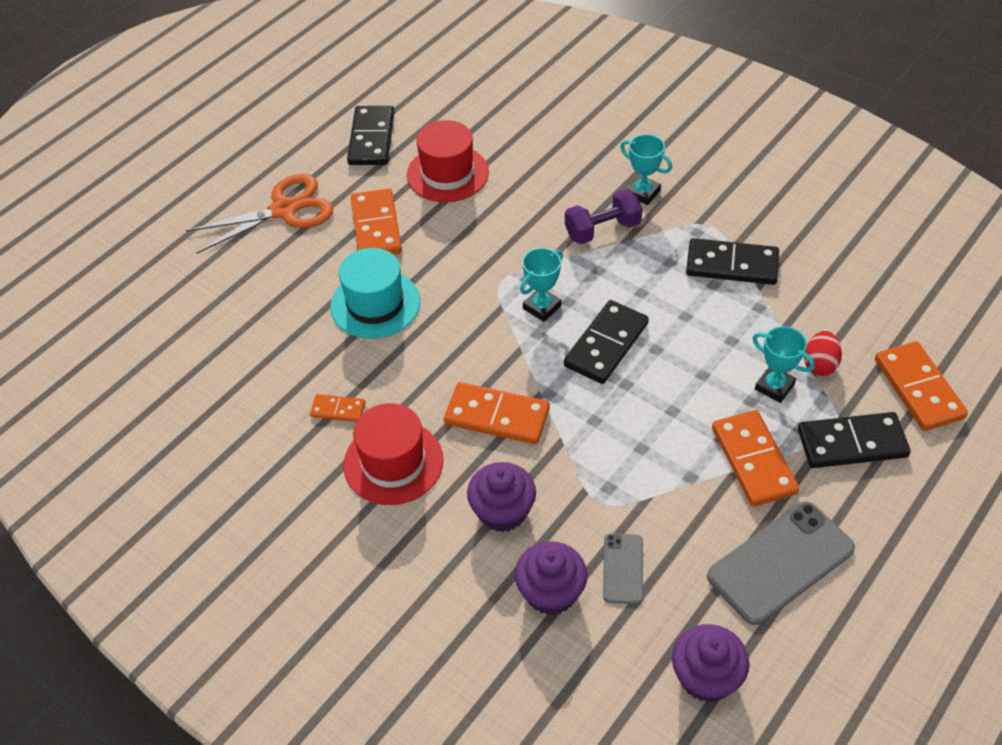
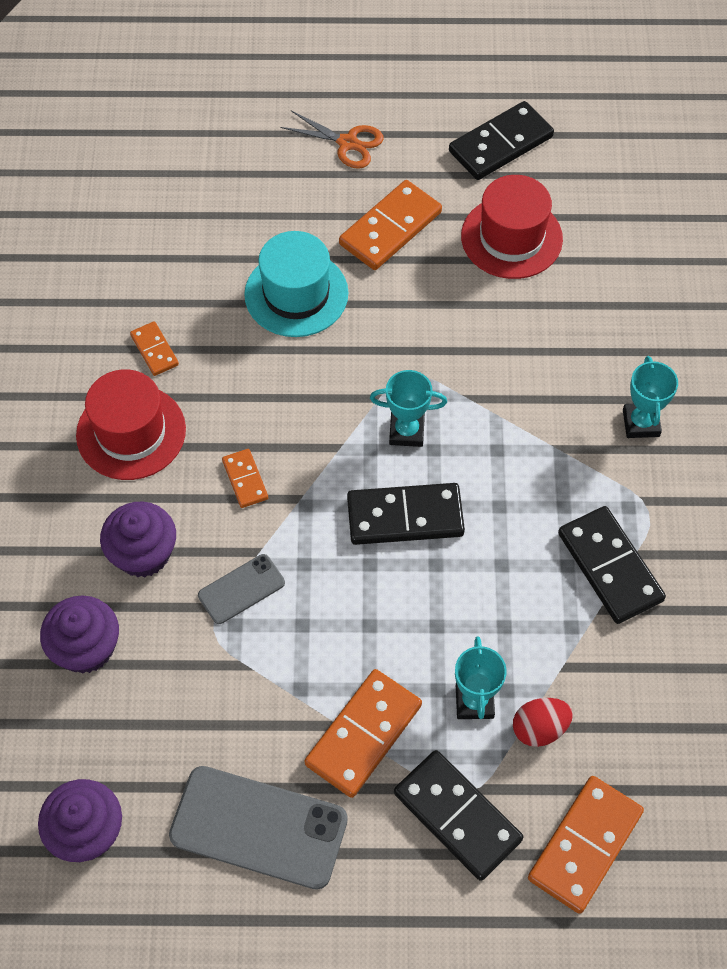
camera: 50 degrees right, 10 degrees up
(284, 210) = (347, 143): orange scissors -> orange scissors, size x0.62
(497, 416) = (245, 479): orange domino -> orange domino, size x0.53
(602, 230) = (555, 419): purple dumbbell -> none
(623, 568) = (153, 692): grey phone -> grey phone (241, 589)

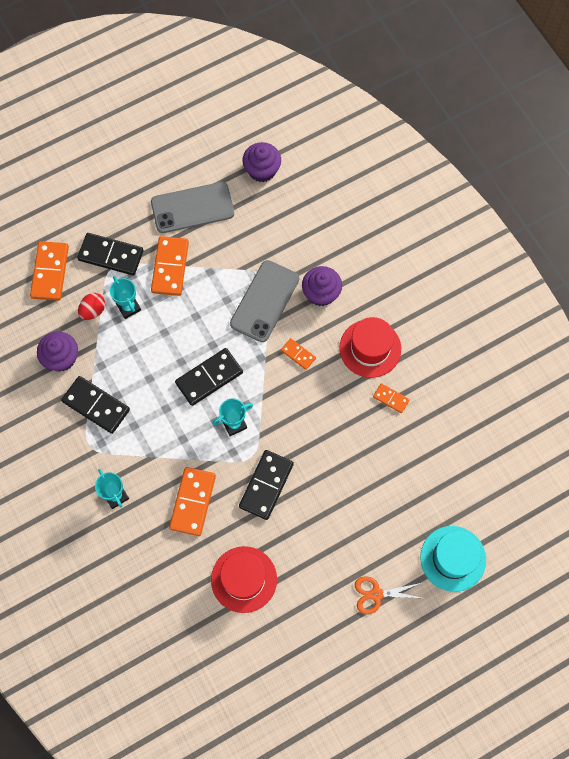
camera: 150 degrees right, 10 degrees up
(86, 648) = (316, 239): purple cupcake -> purple cupcake (61, 358)
(241, 589) = (264, 301): grey phone -> grey phone, size x1.88
(296, 294) = (340, 473): turquoise hat -> turquoise hat (453, 558)
(390, 228) = (315, 546): orange domino -> orange domino (193, 502)
(500, 144) = (286, 647): black domino -> black domino (266, 485)

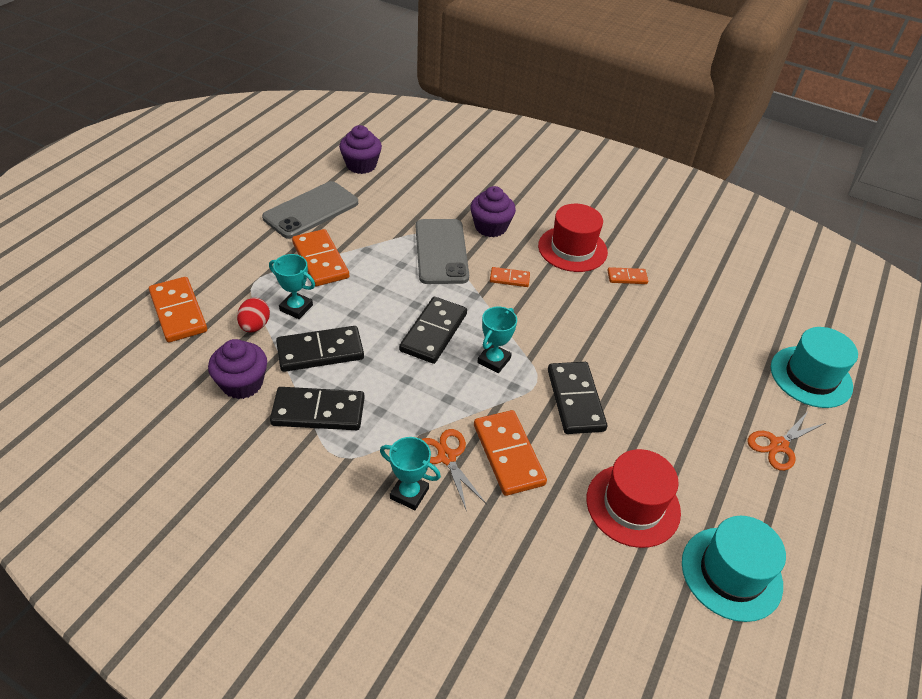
camera: 35 degrees left, 25 degrees down
(111, 255) = (245, 273): black domino -> black domino (320, 352)
(153, 483) = (446, 457): none -> orange scissors
(267, 654) = (731, 573): none -> turquoise hat

